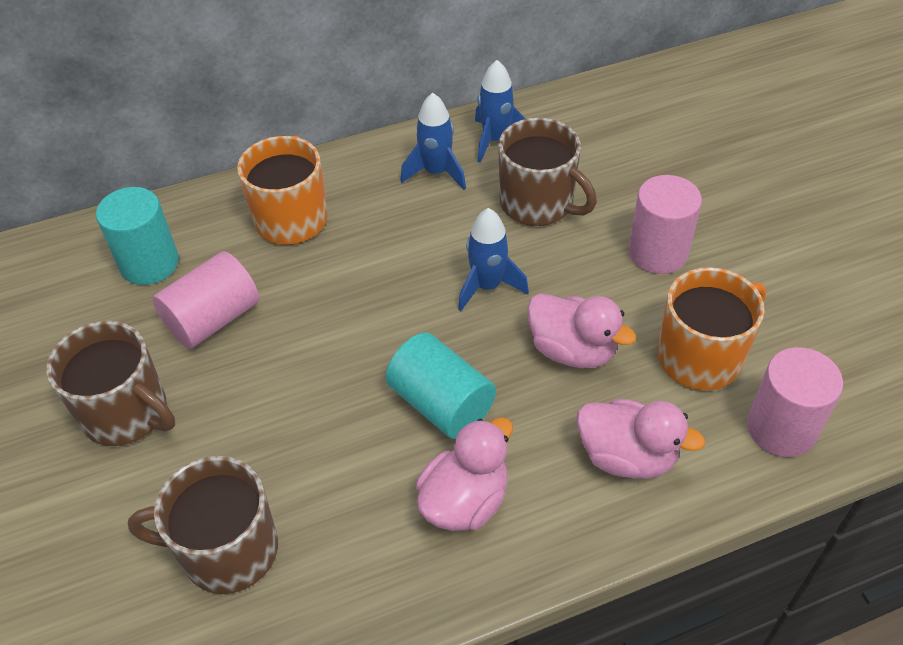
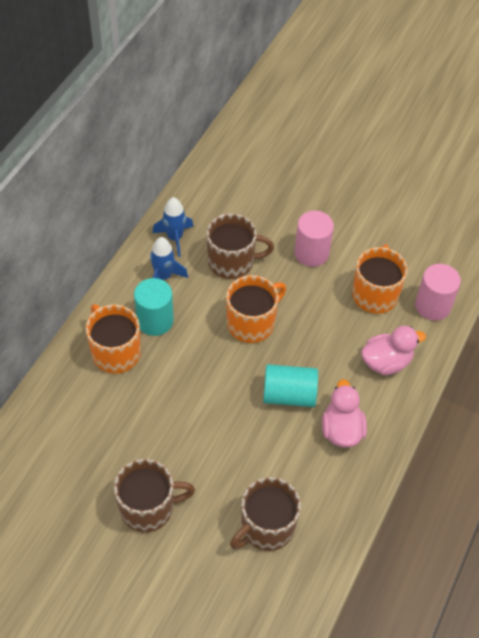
camera: 45 degrees left, 5 degrees up
(149, 263) = (66, 429): turquoise cylinder -> turquoise cylinder (155, 320)
(213, 319) = (136, 433): pink cylinder -> none
(487, 286) = (252, 323): blue rocket -> orange mug
(572, 350) = (320, 329): pink duck -> none

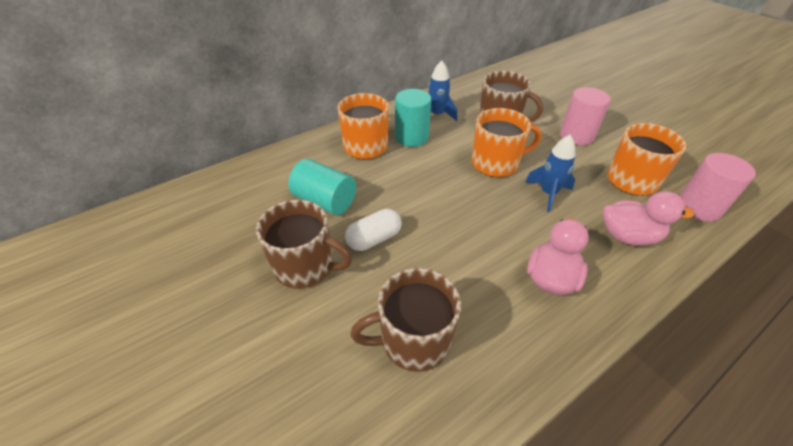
camera: 30 degrees right, 10 degrees down
(175, 238) = (460, 97): blue rocket -> blue rocket (548, 194)
(188, 456) = (374, 239): none -> white capsule
(289, 395) = (505, 226): turquoise cylinder -> turquoise cylinder (325, 201)

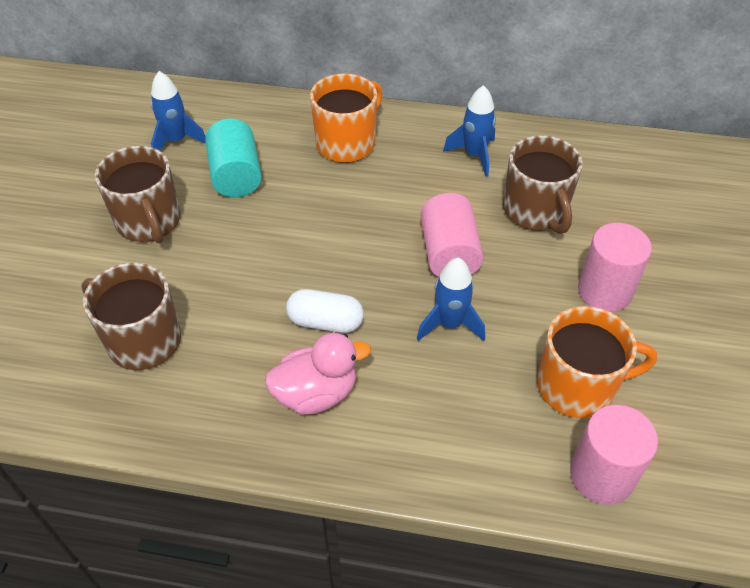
camera: 45 degrees right, 5 degrees up
(252, 207) = (176, 141): none -> blue rocket
(374, 239) = (226, 240): white capsule -> white capsule (325, 322)
(412, 137) = (406, 164): turquoise cylinder -> none
(496, 163) = (449, 253): orange mug -> pink cylinder
(628, 236) = (458, 428): pink duck -> none

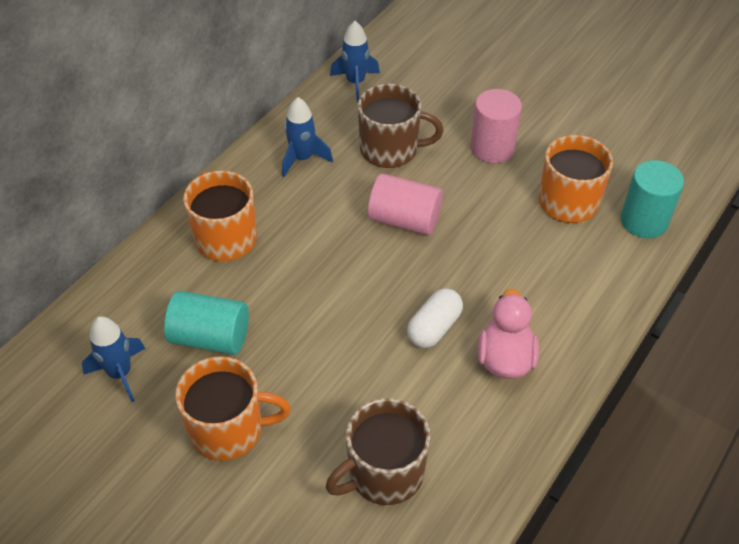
camera: 65 degrees left, 0 degrees up
(149, 222) = (229, 429): brown mug -> orange mug
(449, 324) = (477, 248): blue rocket -> blue rocket (355, 83)
(602, 475) = (644, 221): pink cylinder -> turquoise cylinder

